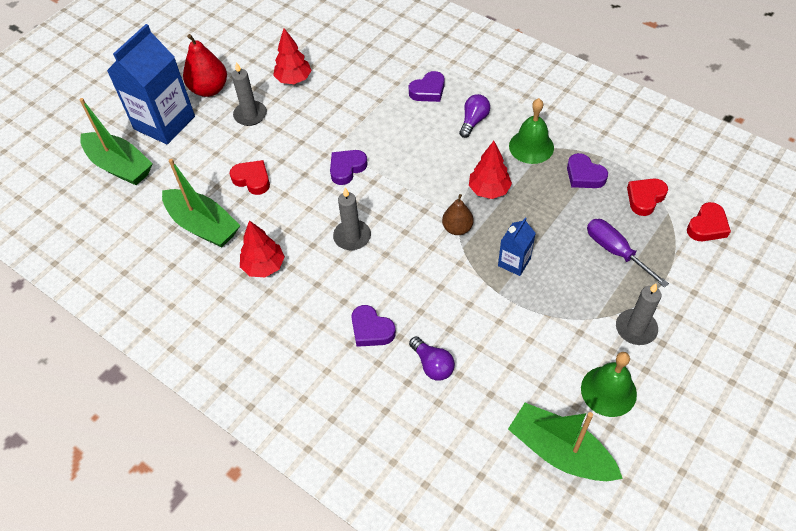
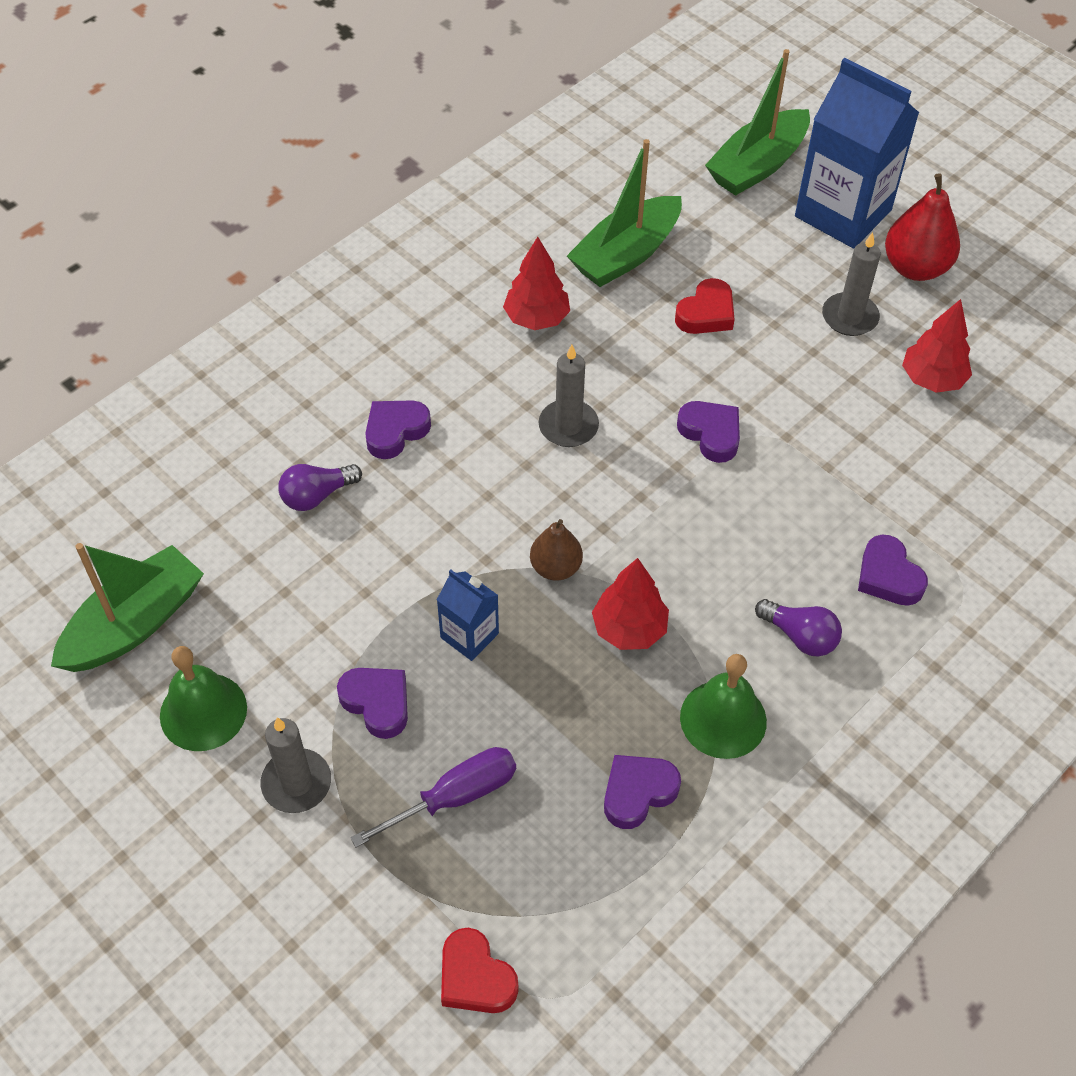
camera: 95 degrees right, 0 degrees up
(572, 299) = (377, 703): none -> purple heart
(645, 198) = (563, 884): red heart -> none

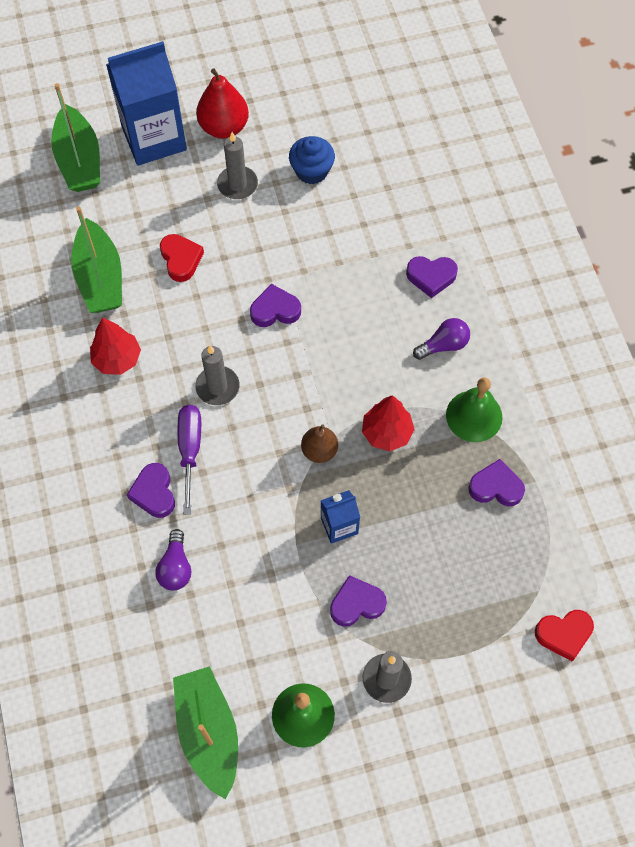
camera: 60 degrees left, 10 degrees up
(454, 797) = (445, 589): purple screwdriver -> purple screwdriver (190, 450)
(637, 792) = (496, 487): purple heart -> purple heart turned 105 degrees clockwise
(932, 379) = (312, 171): red tree -> blue cupcake

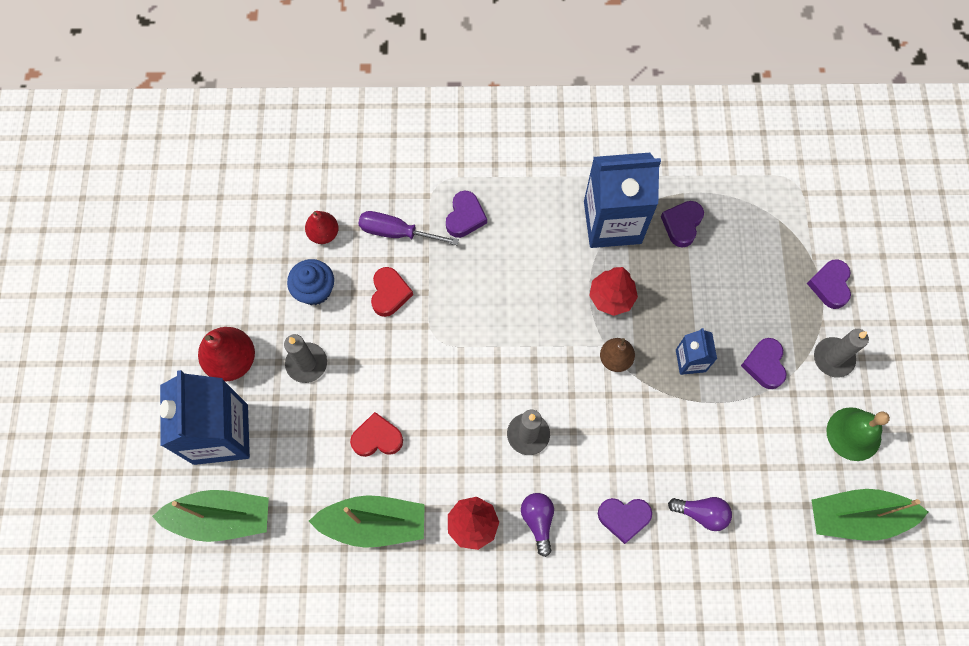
camera: 75 degrees left, 5 degrees up
(190, 450) = (588, 475): purple screwdriver -> purple screwdriver (397, 232)
(275, 310) = (460, 362): purple heart -> purple heart (830, 285)
(371, 162) = (324, 233): none -> red pear
(444, 345) = (537, 226): purple light bulb -> purple light bulb (538, 521)
(474, 416) = (612, 222): green bell -> blue carton
(564, 634) = (818, 213): red heart -> red heart (389, 293)

